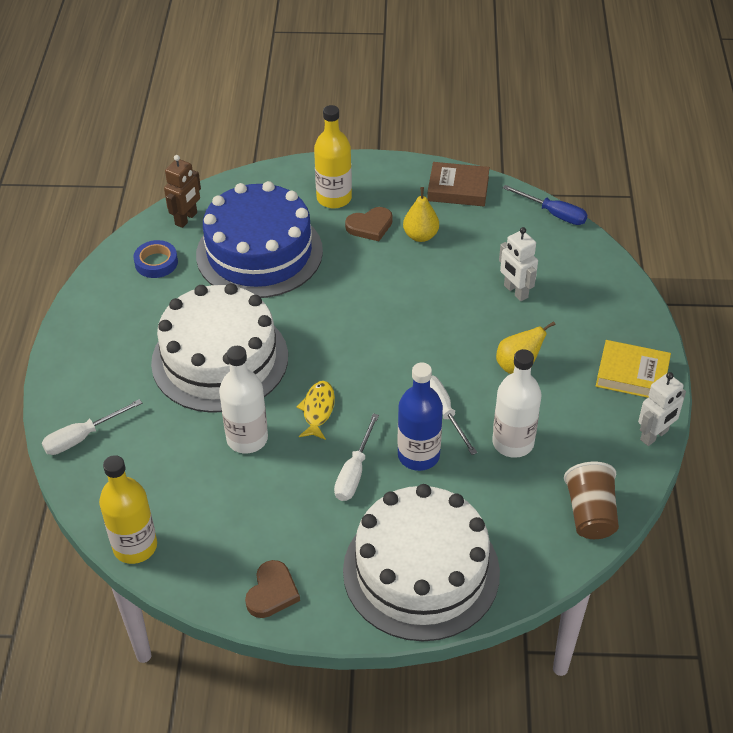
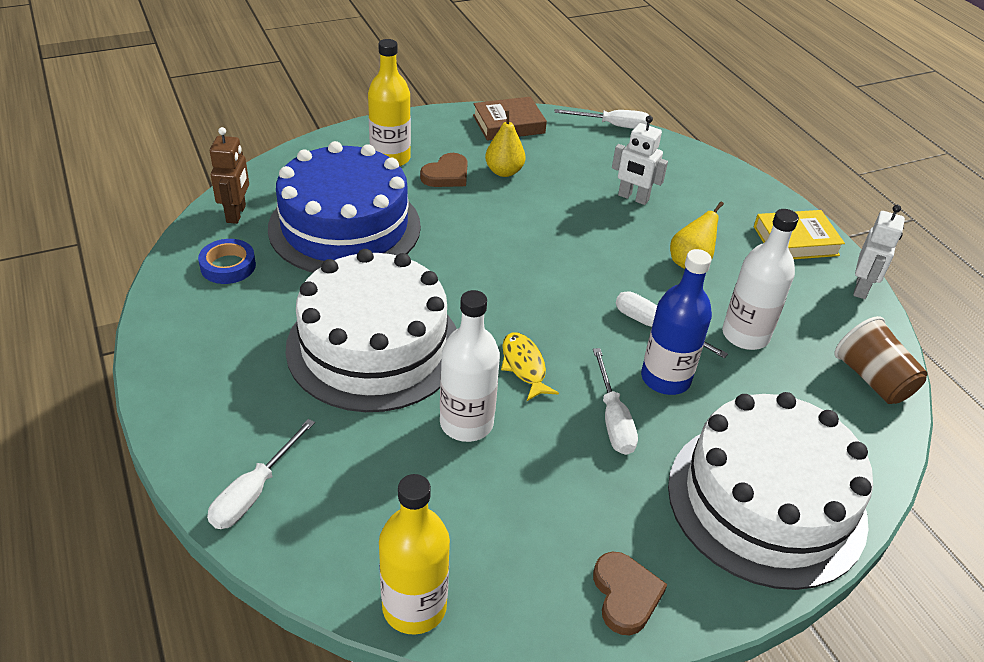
camera: 30 degrees left, 5 degrees down
(553, 214) = (612, 125): blue screwdriver -> white screwdriver

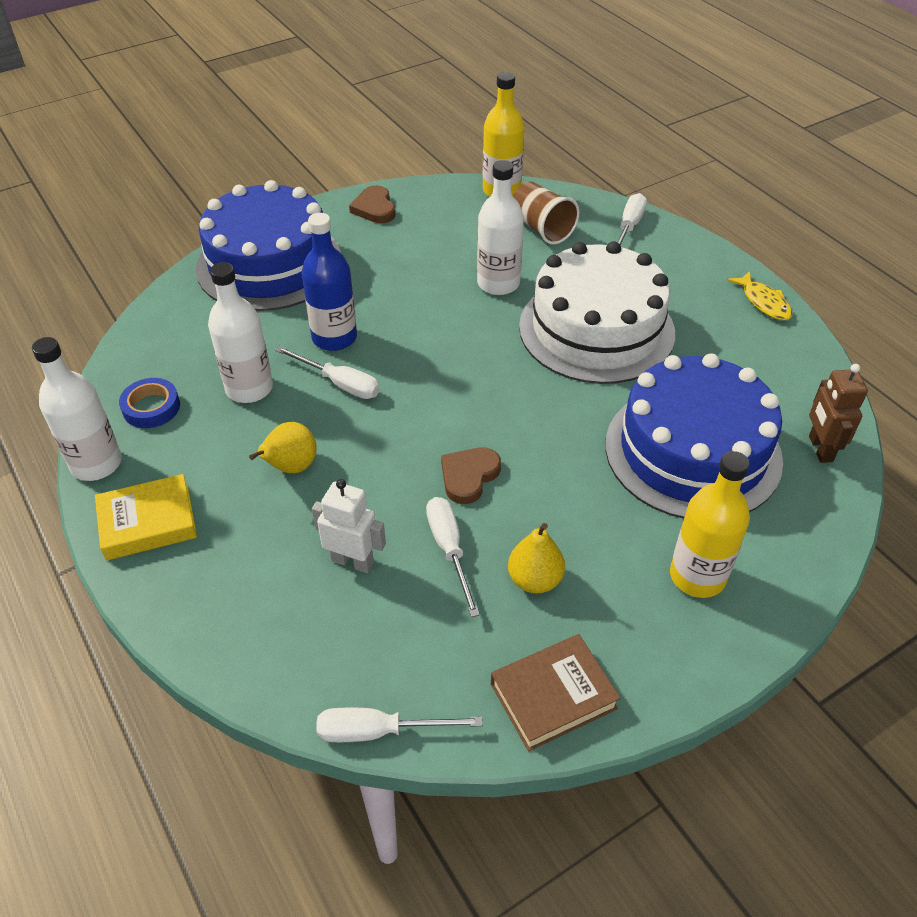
camera: 175 degrees right, 5 degrees up
(228, 266) = (777, 385): blue tape -> blue tape (151, 407)
(446, 175) = (610, 558): brown heart -> brown heart (469, 476)
(524, 366) = (460, 331): yellow fish -> yellow fish (763, 302)
(613, 418) = (382, 301): white screwdriver -> white screwdriver (449, 550)
(766, 501) = (269, 264): white cake -> blue cake
(861, 288) = (96, 464): white robot -> white bottle
(872, 379) = (139, 363): brown cup -> brown cup (541, 228)

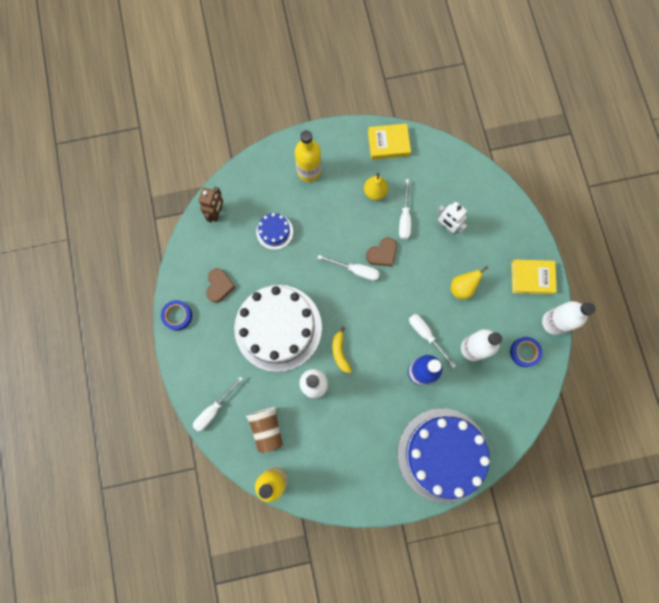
camera: 160 degrees left, 30 degrees up
(374, 208) = (363, 491): brown heart -> brown heart (219, 286)
(379, 731) = (455, 152): white screwdriver -> white screwdriver (355, 270)
(478, 327) = (340, 352): none -> yellow banana
(553, 696) = (388, 143): brown book -> yellow book
(692, 451) = (274, 232): blue cake -> blue cake, size x0.44
(763, 302) = (177, 316): yellow fish -> blue tape

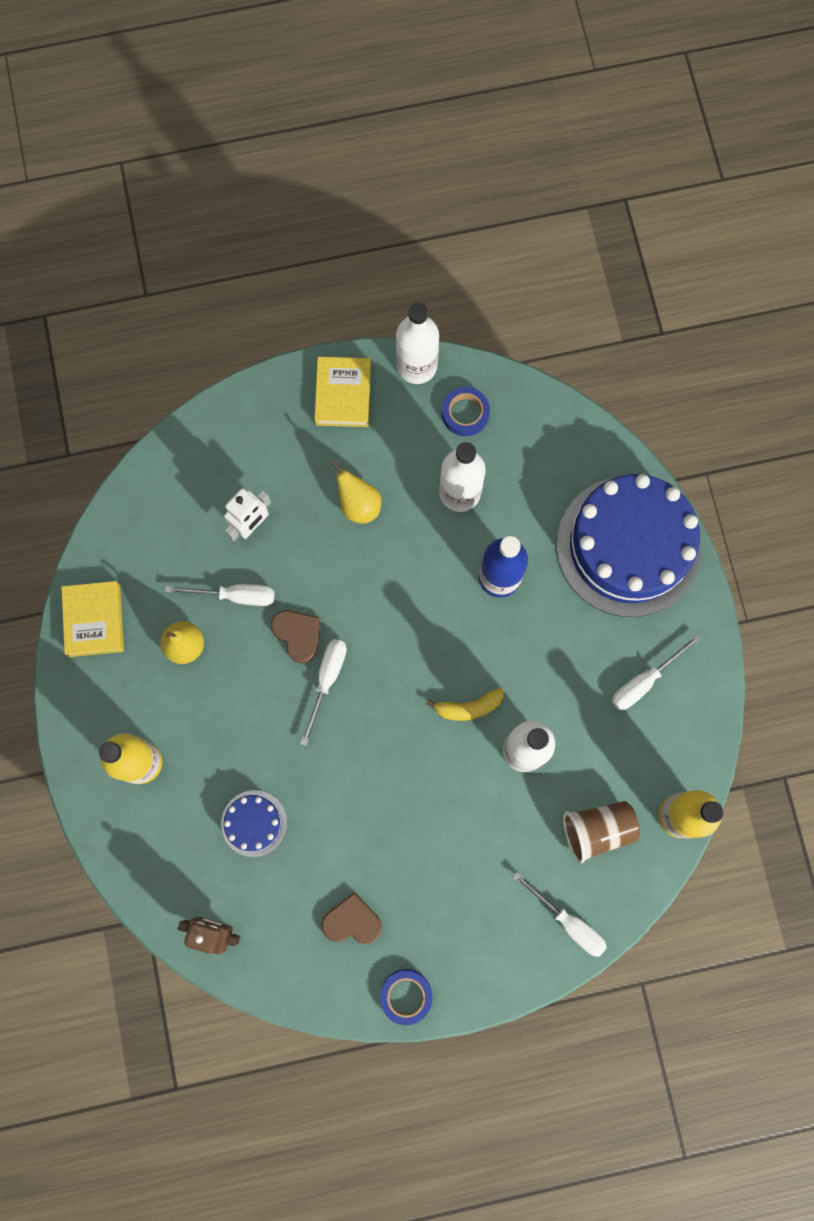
camera: 90 degrees left, 0 degrees up
(278, 327) = (427, 814): white cake -> none
(426, 335) = (439, 566): white screwdriver -> white screwdriver (644, 681)

